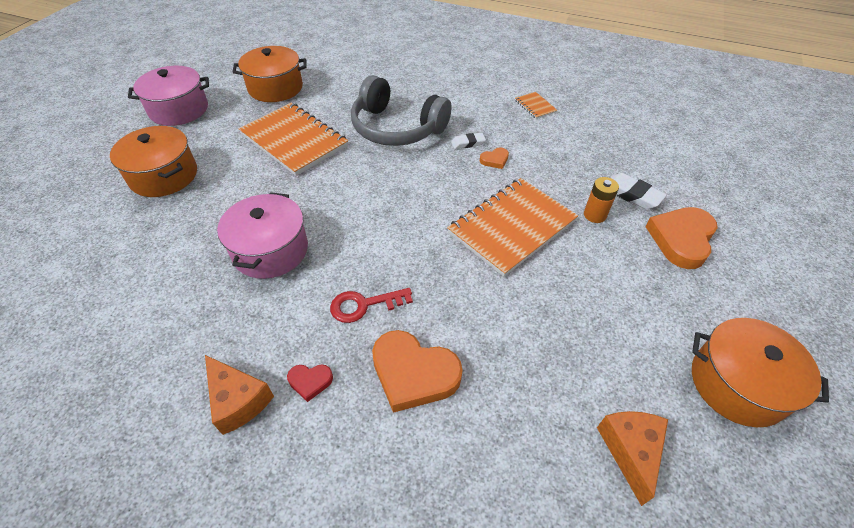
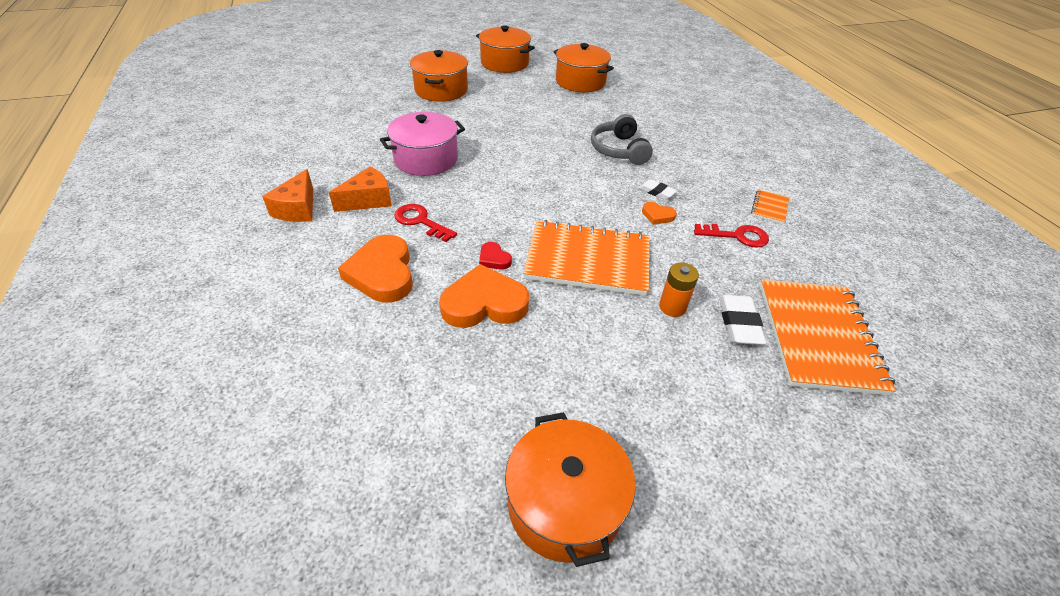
camera: 50 degrees right, 5 degrees down
(179, 110) = (504, 63): pink pot -> orange pot
(294, 140) = (538, 116): orange notebook -> orange notebook (818, 337)
(310, 381) = (335, 230): red heart -> red heart (494, 259)
(396, 128) = (618, 150): grey headphones -> grey headphones, size x0.66
(550, 139) = (737, 236): none -> red key
(630, 450) = (412, 437): orange cheese -> orange cheese (368, 200)
(681, 239) = (723, 387): orange heart -> orange heart (484, 303)

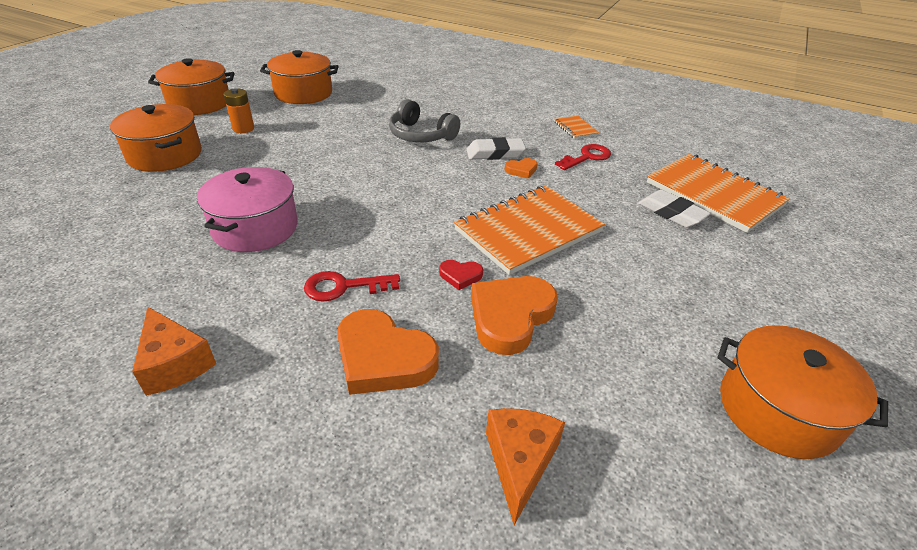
camera: 45 degrees left, 5 degrees down
(368, 200) = (253, 301): orange cheese -> orange cheese (519, 462)
(656, 192) = (495, 153): white eraser -> white eraser, size x1.58
(672, 307) = (625, 228): orange battery -> orange battery (243, 128)

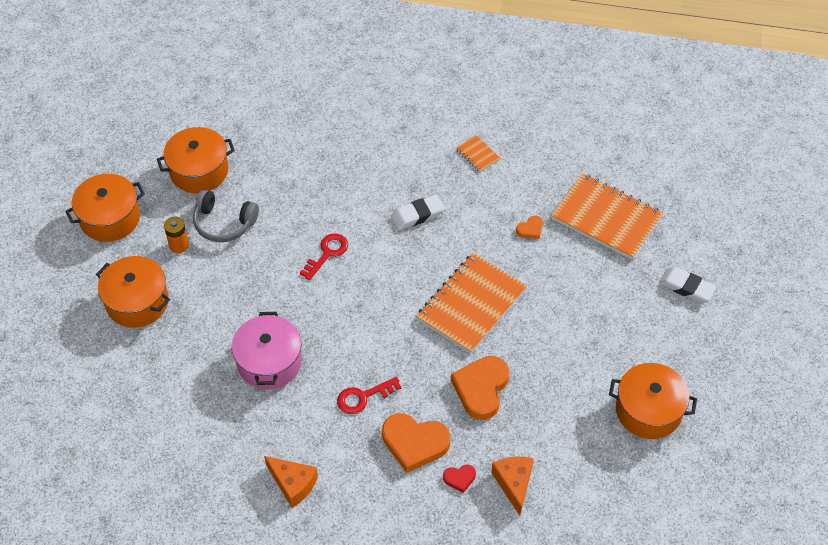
camera: 15 degrees left, 15 degrees up
(420, 135) = (343, 207): grey headphones -> grey headphones (224, 223)
(460, 276) = (437, 364): red heart -> red heart (459, 478)
(521, 170) = (446, 232): orange heart -> orange heart (530, 229)
(587, 157) = (496, 197): red key -> red key (327, 253)
(671, 213) = (575, 252): white eraser -> white eraser (686, 287)

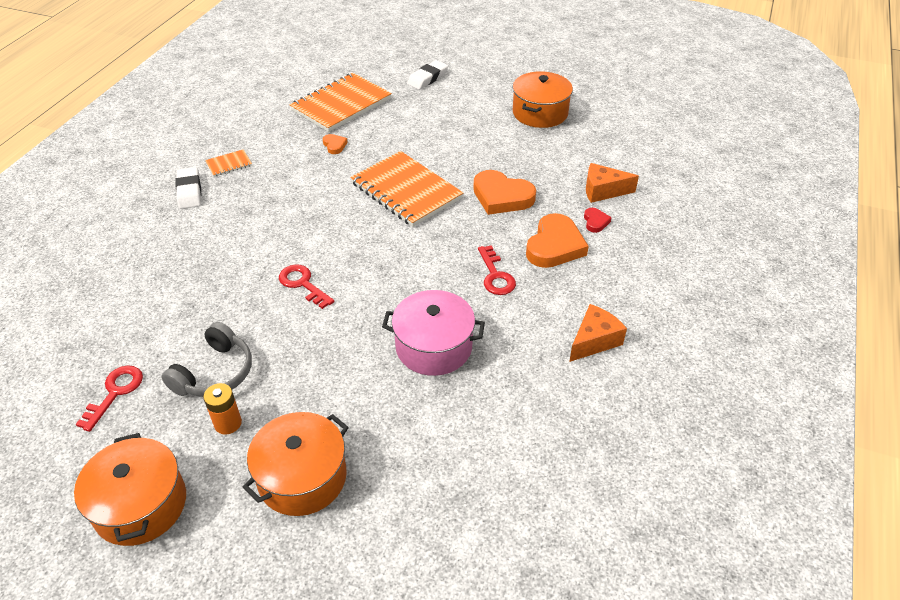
camera: 80 degrees left, 10 degrees down
(199, 171) = (115, 393): orange pot -> red key
(417, 215) = (283, 212): white eraser -> white eraser (189, 191)

